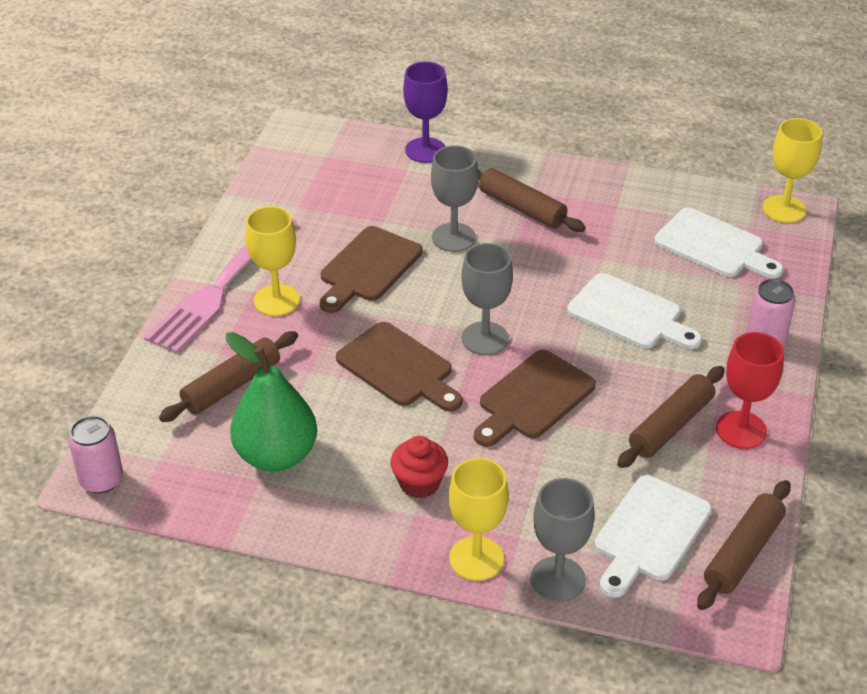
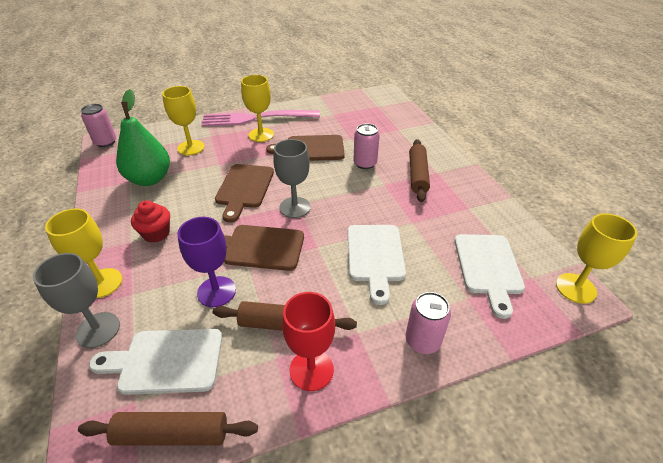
camera: 55 degrees right, 0 degrees up
(232, 386) = (191, 148): brown rolling pin -> yellow goblet
(425, 150) = (420, 128): purple goblet -> purple goblet (216, 291)
(453, 237) = (365, 163): grey goblet -> pink can

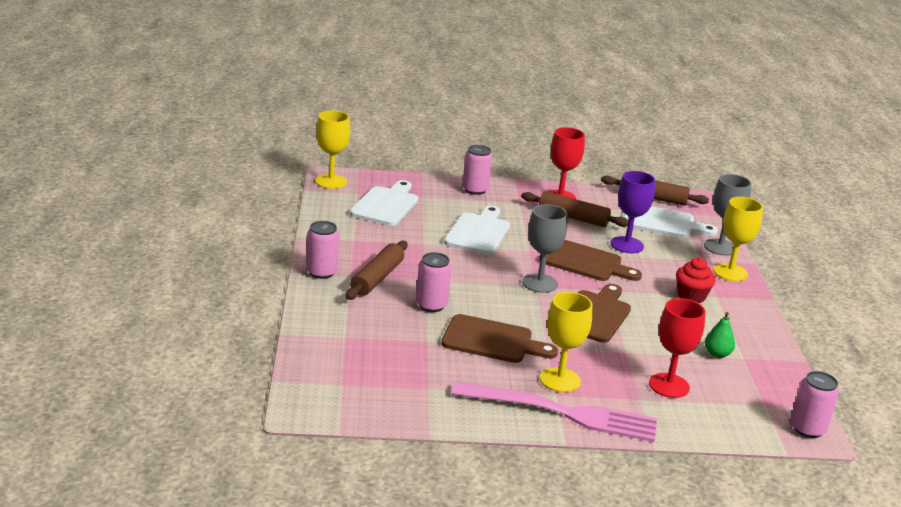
camera: 165 degrees left, 15 degrees down
(149, 179) = (717, 354): green pear -> green pear, size x0.46
(191, 148) = (669, 385): yellow goblet -> red goblet
(458, 169) = (321, 272): none -> pink can

